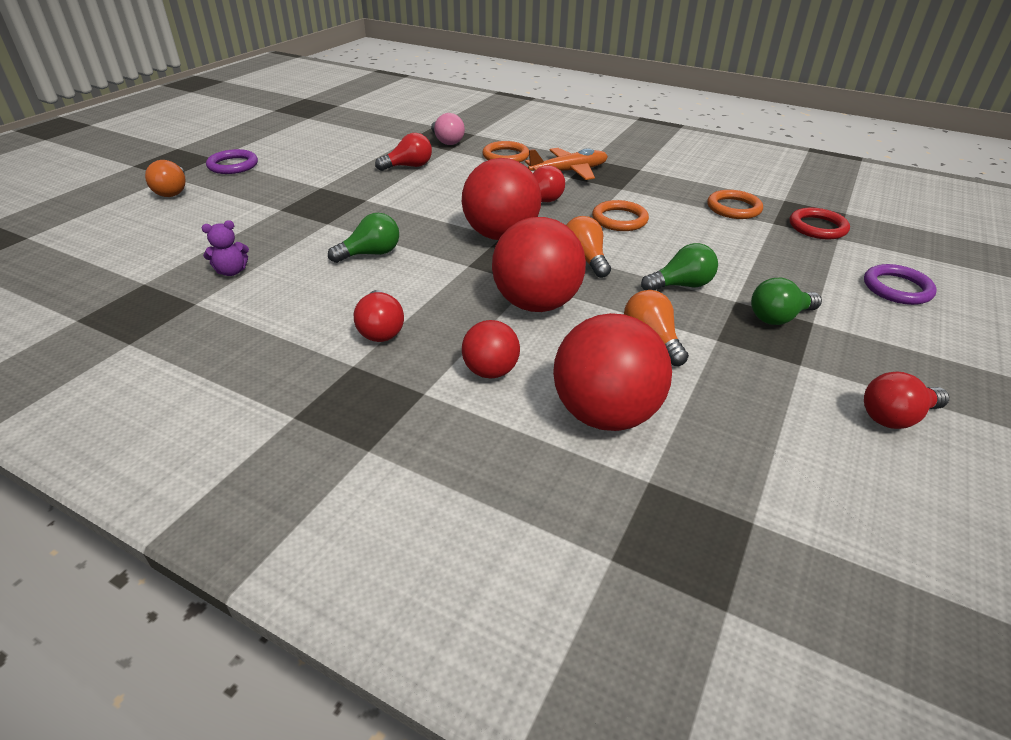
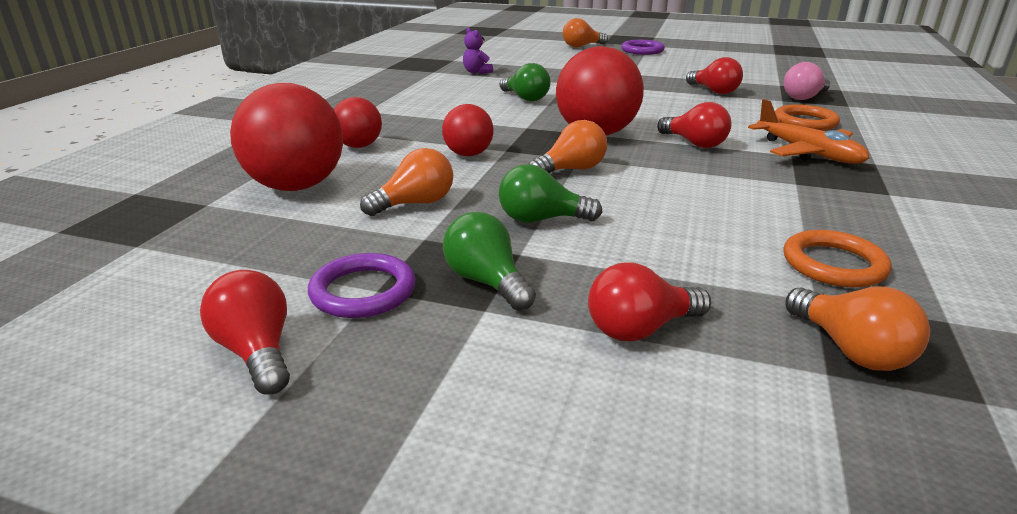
camera: 80 degrees right, 10 degrees down
(380, 329) = (412, 112): red light bulb -> red light bulb (640, 329)
(536, 304) = (468, 154): red ball -> red ball, size x0.55
(619, 219) = (693, 184): orange ring -> none
(681, 285) = (541, 219): green light bulb -> green light bulb turned 120 degrees clockwise
(817, 227) = (850, 350): red ring -> orange light bulb
(897, 288) = (645, 422): purple ring -> purple ring (363, 291)

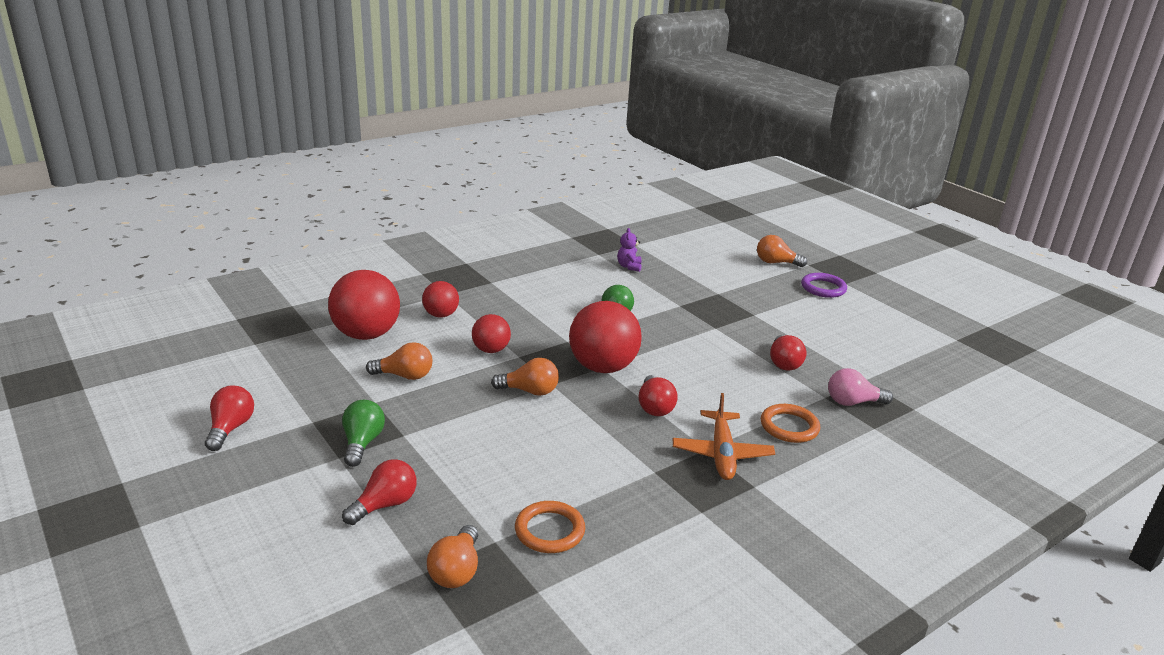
camera: 35 degrees right, 0 degrees up
(363, 291) = (306, 419): purple ring -> none
(541, 219) = (449, 419): green light bulb -> none
(640, 329) = (385, 505): red light bulb -> red light bulb turned 120 degrees clockwise

